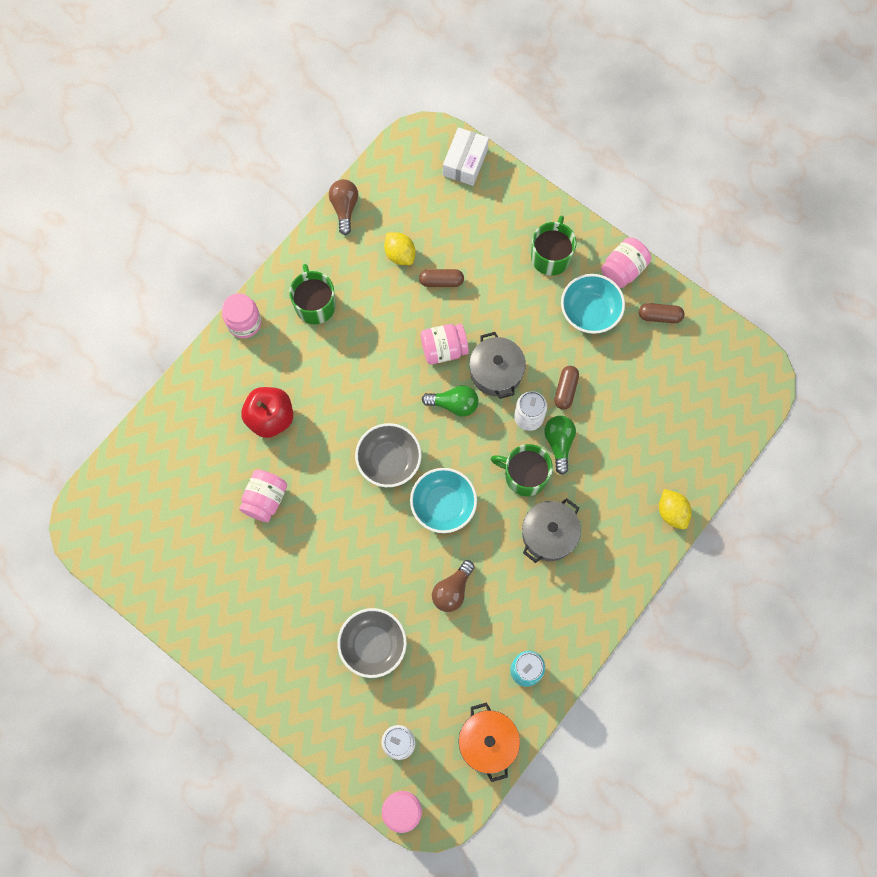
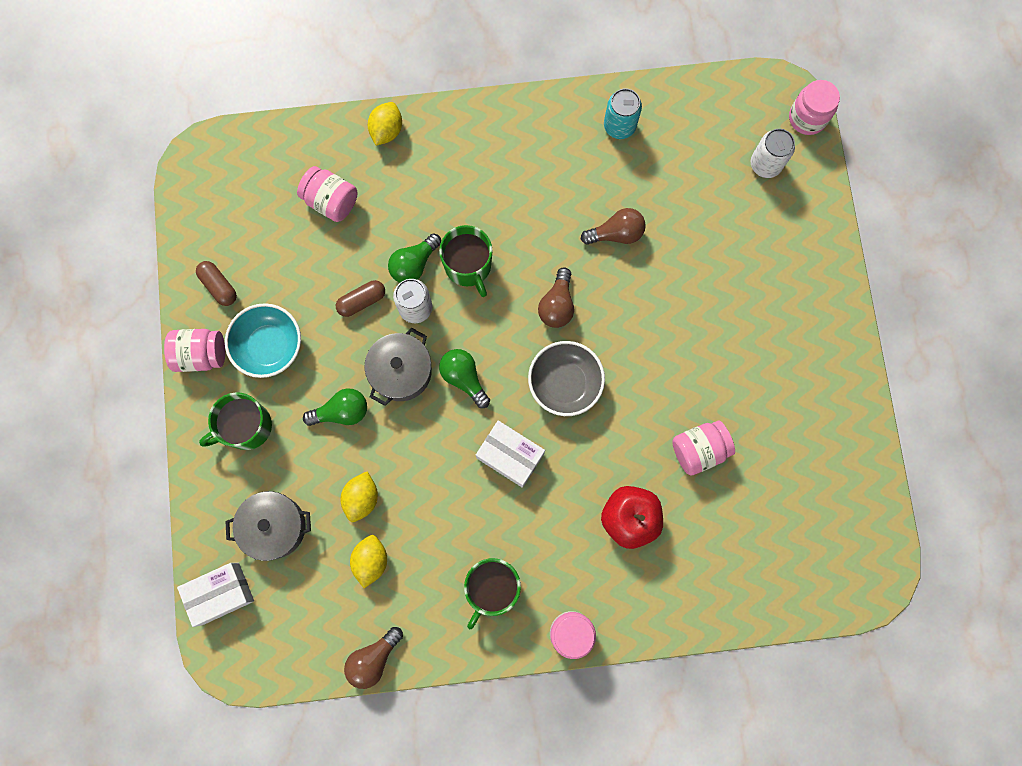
camera: 135 degrees left, 5 degrees up
(373, 645) = (718, 251): grey bowl -> none
(379, 386) = (510, 455): none -> white box
(441, 281) = (362, 498): brown capsule -> yellow lemon
(443, 505) = (557, 305): turquoise bowl -> brown light bulb
(444, 349) = (423, 434): pink jar -> pink jar (331, 201)
(488, 742) = (698, 105): orange pot -> none
(505, 316) = (342, 412): none -> green light bulb
(549, 534) = (498, 204): grey pot -> grey pot (274, 527)

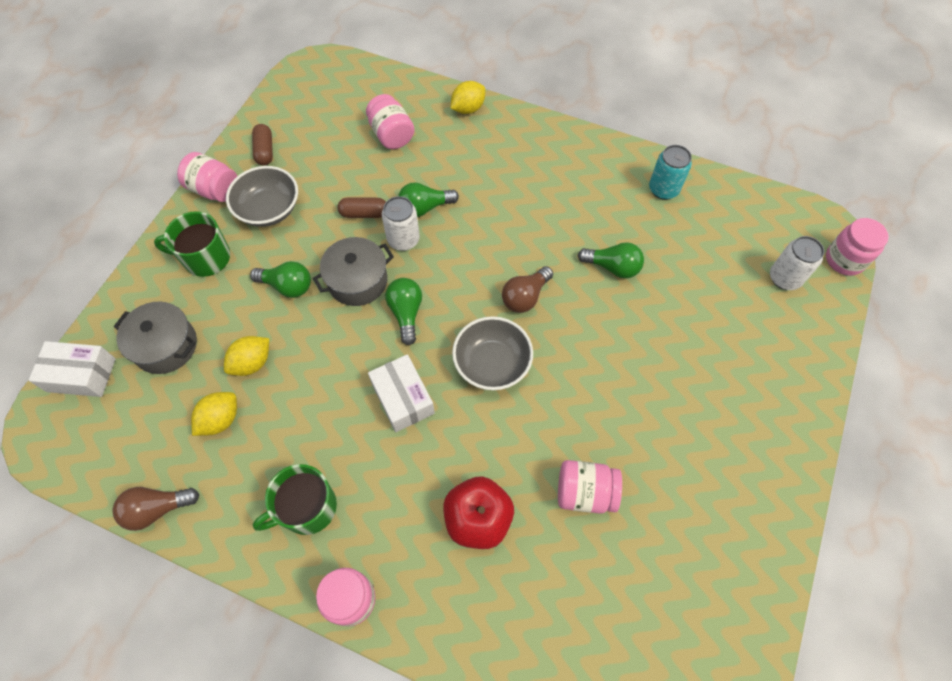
camera: 30 degrees right, 15 degrees down
(269, 346) = (269, 209): turquoise bowl -> grey bowl
(468, 266) = (468, 230): green mug -> none
(616, 233) = (612, 267): brown light bulb -> green light bulb

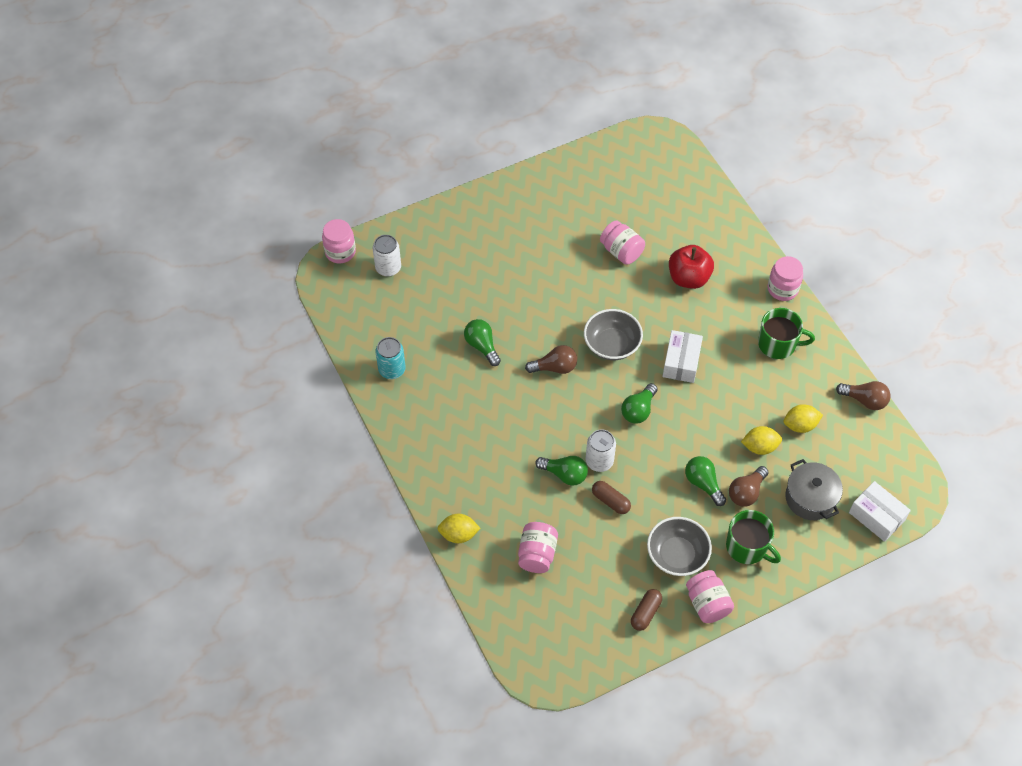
camera: 140 degrees left, 5 degrees down
(238, 307) = (746, 492): none -> brown light bulb
(357, 281) = (653, 454): grey pot -> none

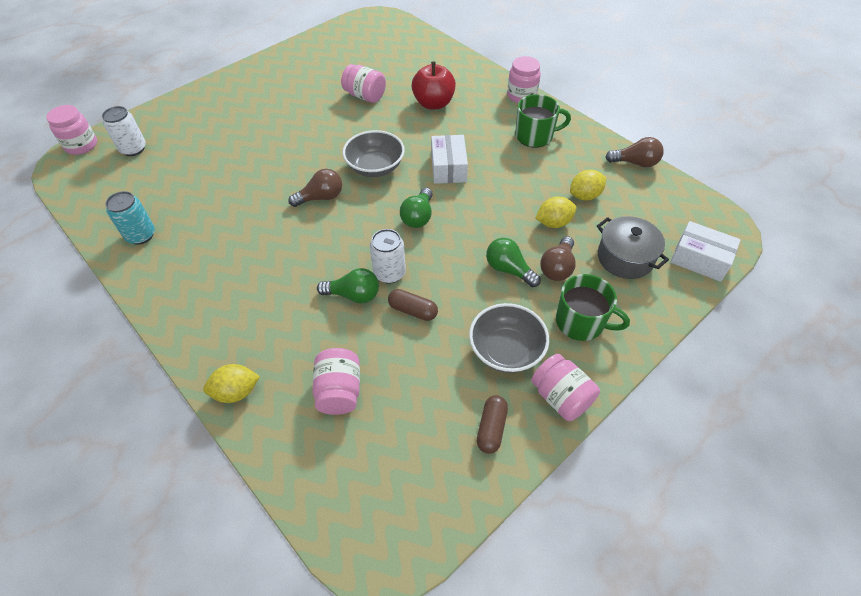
camera: 15 degrees left, 5 degrees down
(482, 346) = (240, 194): green light bulb -> none

